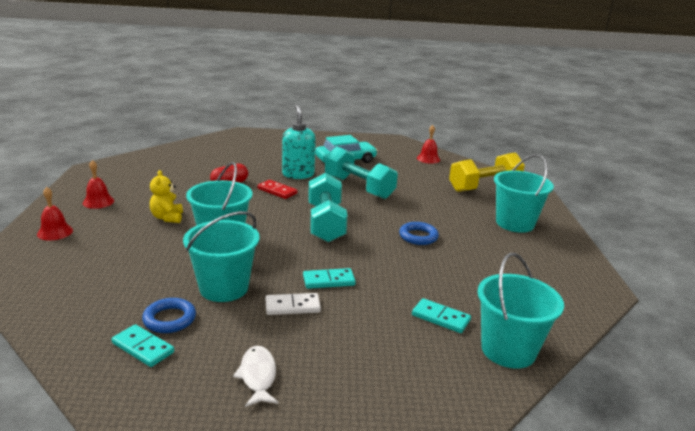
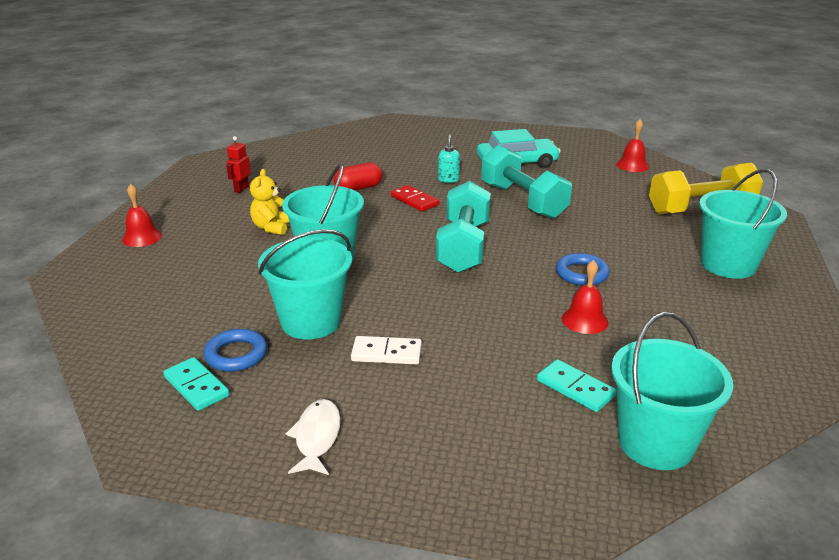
camera: 15 degrees right, 5 degrees up
(98, 202) = (199, 203): red bell -> red bell (585, 320)
(131, 189) = (241, 189): none -> red robot
(298, 174) = (448, 180): turquoise soap dispenser -> turquoise soap dispenser, size x0.51
(328, 280) = (443, 324): turquoise domino -> none

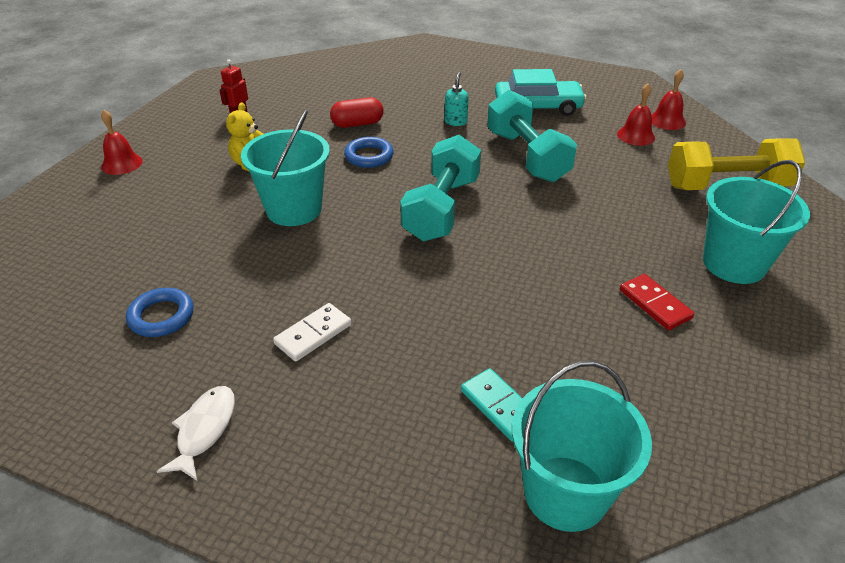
camera: 10 degrees right, 10 degrees up
(196, 386) = (109, 350): turquoise domino -> none
(311, 322) = (250, 285): turquoise bucket -> none
(386, 353) = (313, 334): white domino -> white domino turned 60 degrees counterclockwise
(414, 200) = (410, 145): red domino -> red domino (654, 304)
(581, 274) = (559, 257): blue ring -> blue ring (369, 156)
(585, 320) = (542, 318): red bell -> red bell (636, 136)

